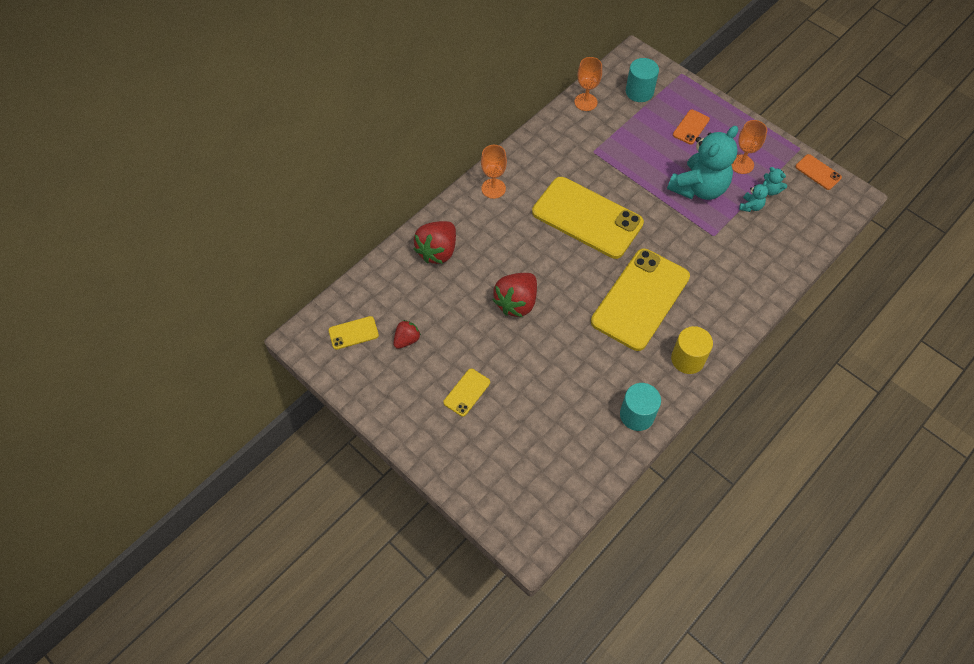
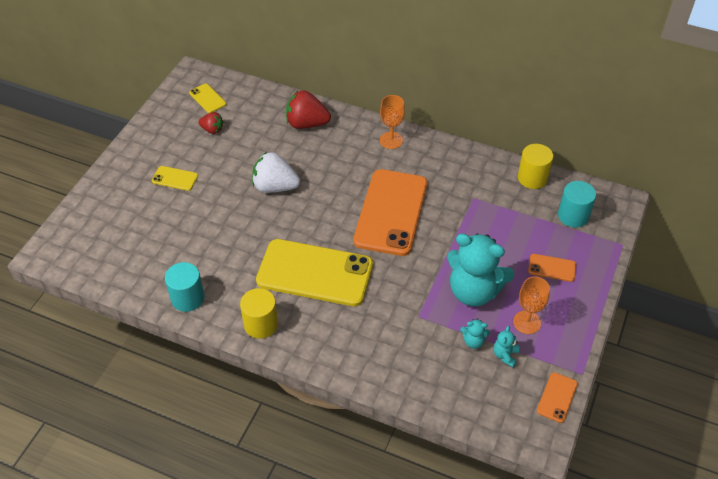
camera: 70 degrees right, 10 degrees down
(516, 303) = (275, 187): red strawberry -> white strawberry
(585, 102) = (532, 178): orange goblet -> yellow cylinder
(587, 218) = (391, 212): yellow phone -> orange phone

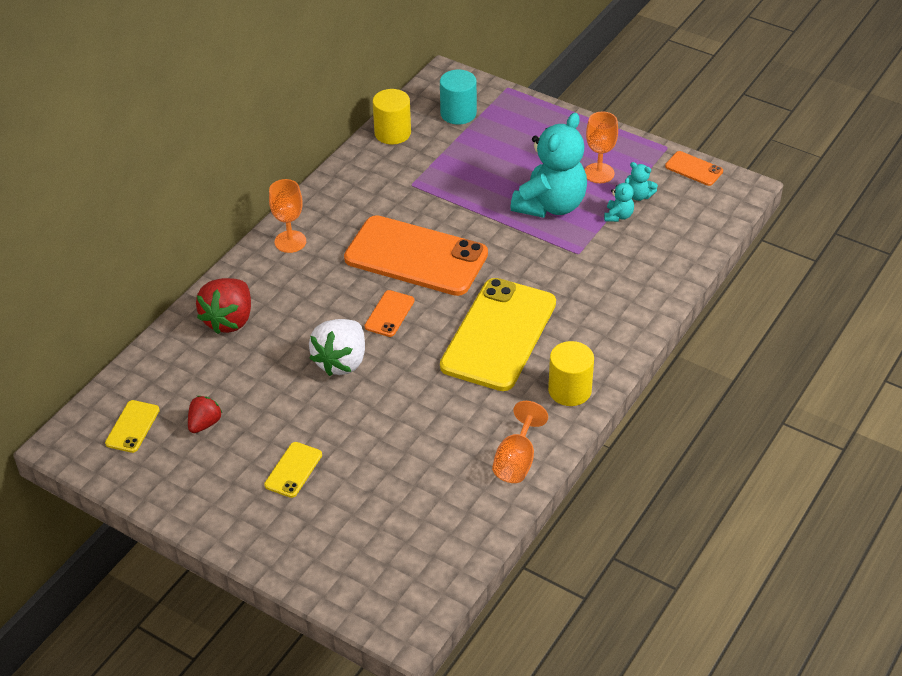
camera: 80 degrees left, 5 degrees down
(187, 298) = (516, 460): turquoise cylinder -> orange goblet
(207, 98) = (132, 426): yellow phone -> yellow phone turned 45 degrees counterclockwise
(552, 268) = (529, 142): orange phone -> orange phone (389, 314)

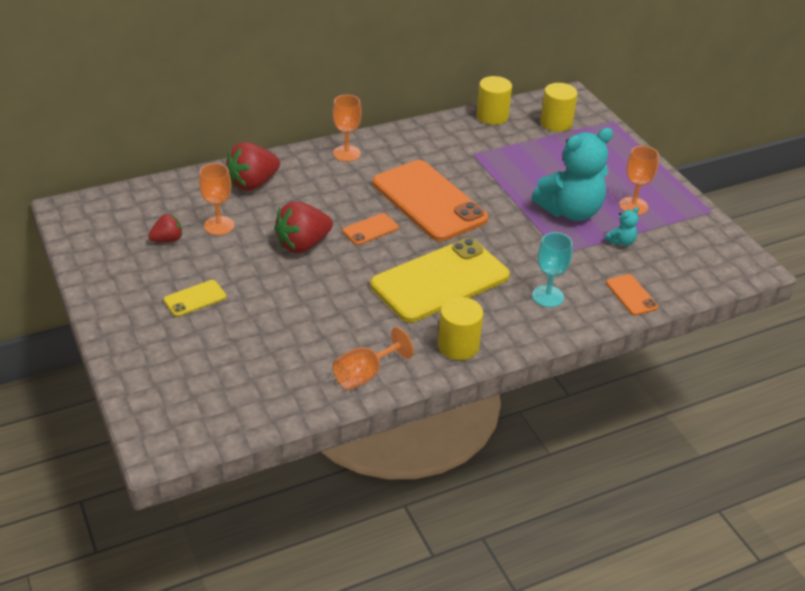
camera: 30 degrees right, 5 degrees down
(132, 426) = (119, 219): yellow phone -> none
(240, 383) = (219, 226): none -> orange goblet
(341, 361) = (303, 244): white strawberry -> red strawberry
(458, 113) = (556, 123): turquoise cylinder -> yellow cylinder
(602, 302) = (547, 296): none -> turquoise goblet
(639, 196) = (653, 235): turquoise teddy bear -> none
(693, 169) = (720, 236): orange phone -> orange phone (631, 295)

